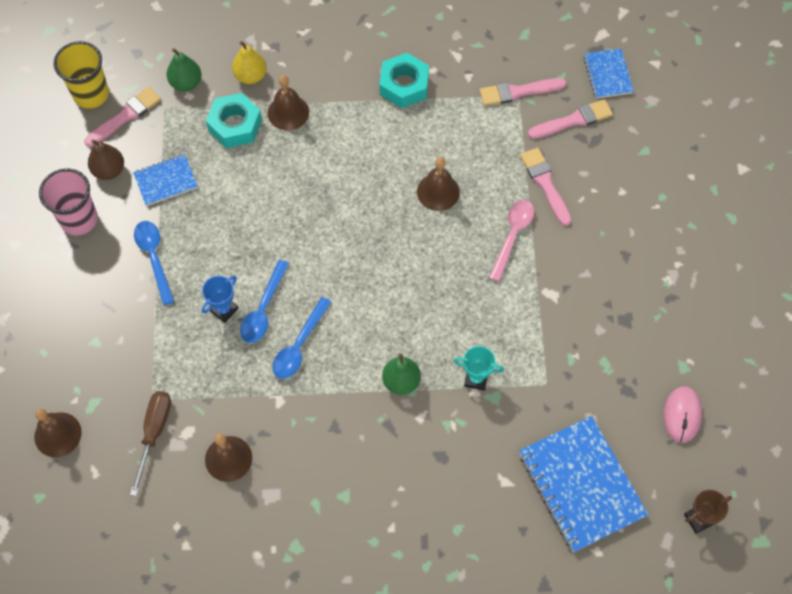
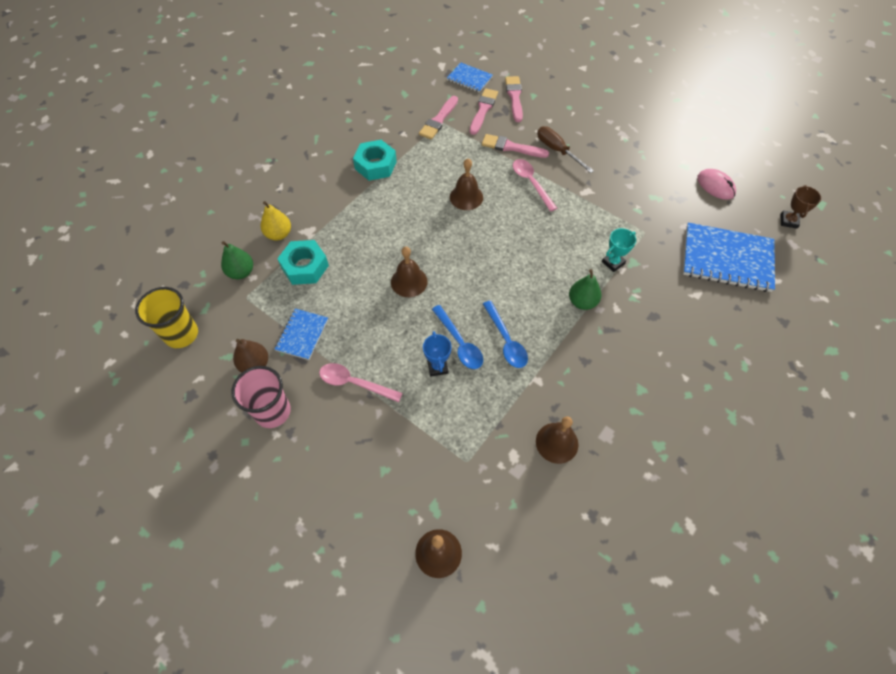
camera: 50 degrees left, 5 degrees down
(125, 116) = (224, 325): pink brush -> pink brush (514, 97)
(154, 258) = (354, 383): blue spoon -> pink spoon
(154, 433) = (496, 479): brown screwdriver -> brown screwdriver (557, 150)
(288, 112) = (328, 232): brown bell -> brown bell (409, 281)

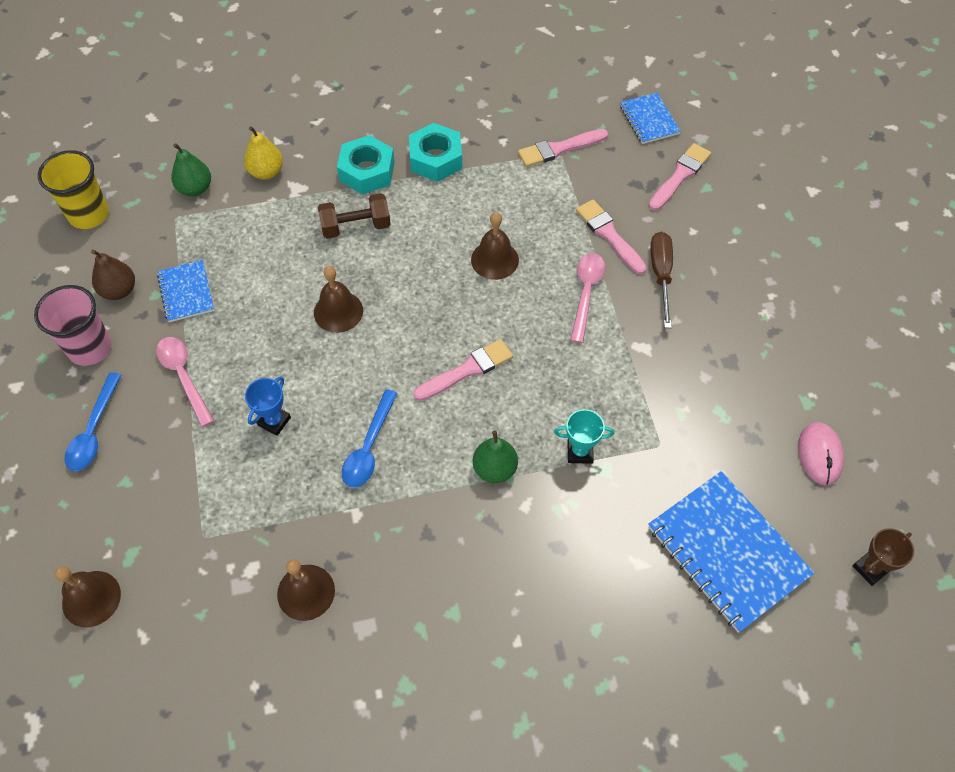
camera: 40 degrees right, 0 degrees up
(302, 335) = (186, 292): blue notebook -> blue notebook turned 75 degrees counterclockwise
(305, 267) = (256, 223): turquoise nut -> turquoise nut (367, 171)
(368, 229) = (356, 226): none -> brown dumbbell
(459, 343) = (320, 413): blue spoon -> blue spoon (94, 430)
(483, 110) = (624, 168): pink brush -> pink brush (467, 370)

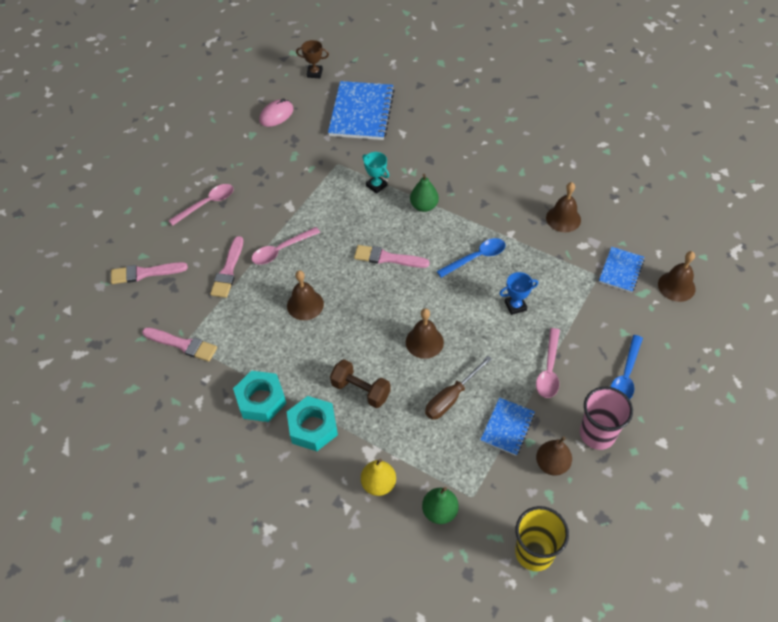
camera: 135 degrees left, 5 degrees down
(94, 430) = (625, 375): blue spoon -> blue spoon turned 150 degrees clockwise
(649, 120) = (108, 320): blue notebook -> blue notebook (621, 270)
(661, 275) = (232, 230): brown screwdriver -> brown screwdriver (451, 398)
(726, 281) = (207, 204): none -> pink spoon

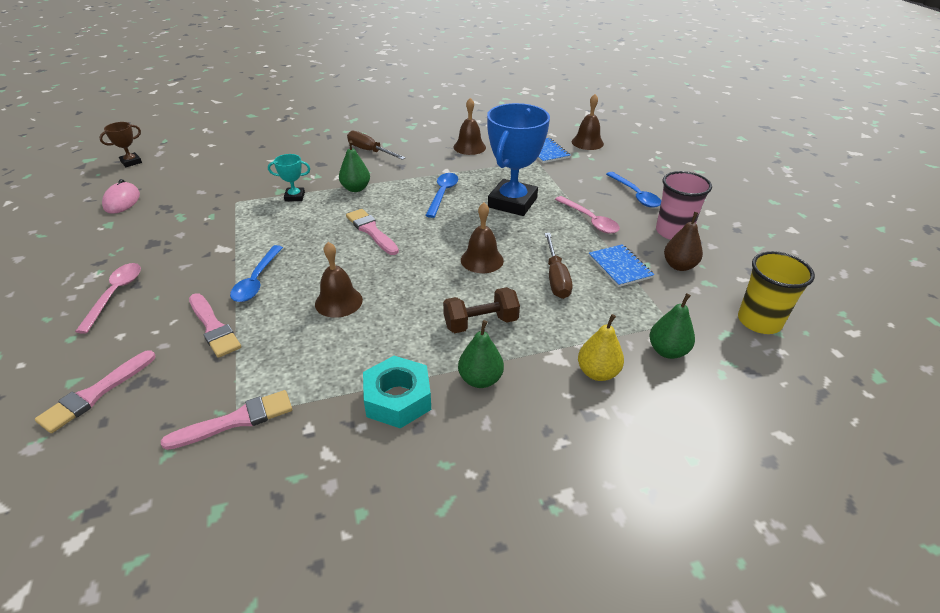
camera: 50 degrees left, 15 degrees down
(281, 250) = (257, 280): pink spoon -> blue spoon
(313, 427) = (480, 379): turquoise nut -> green pear
(361, 112) = (216, 165): blue notebook -> none
(387, 258) = (371, 231): pink brush -> pink brush turned 90 degrees clockwise
(480, 169) = (370, 151): none -> brown screwdriver
(515, 306) = (512, 202): blue trophy -> blue trophy, size x2.22

